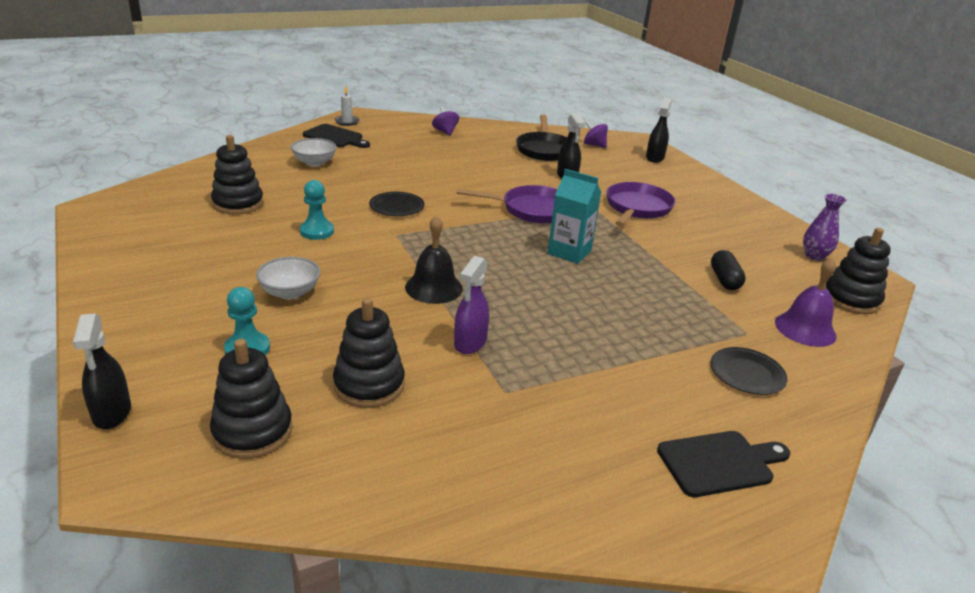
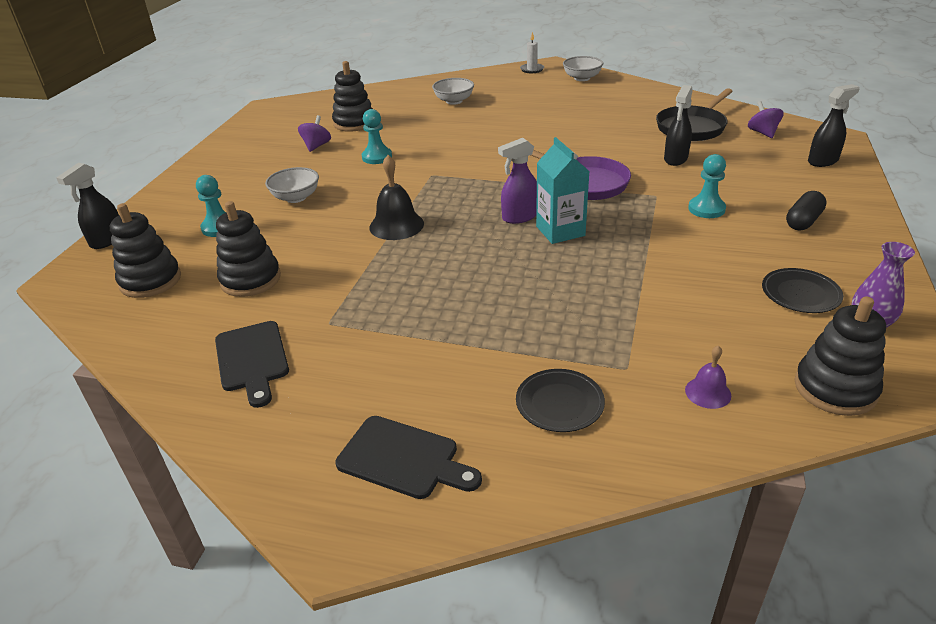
camera: 45 degrees right, 5 degrees up
(335, 137) = (502, 82): black cutting board -> black cutting board (252, 359)
(397, 207) = (465, 151): black plate -> black plate (800, 293)
(403, 123) = (582, 78): none -> white bowl
(445, 132) = (611, 92): purple spinning top -> purple spinning top (316, 146)
(470, 343) = (358, 277): purple spray bottle -> purple spray bottle (519, 217)
(637, 208) = (706, 209): purple pan -> turquoise pawn
(724, 280) = (691, 309): black capsule -> black capsule (803, 221)
(805, 329) = (708, 392): purple bell -> purple bell, size x0.58

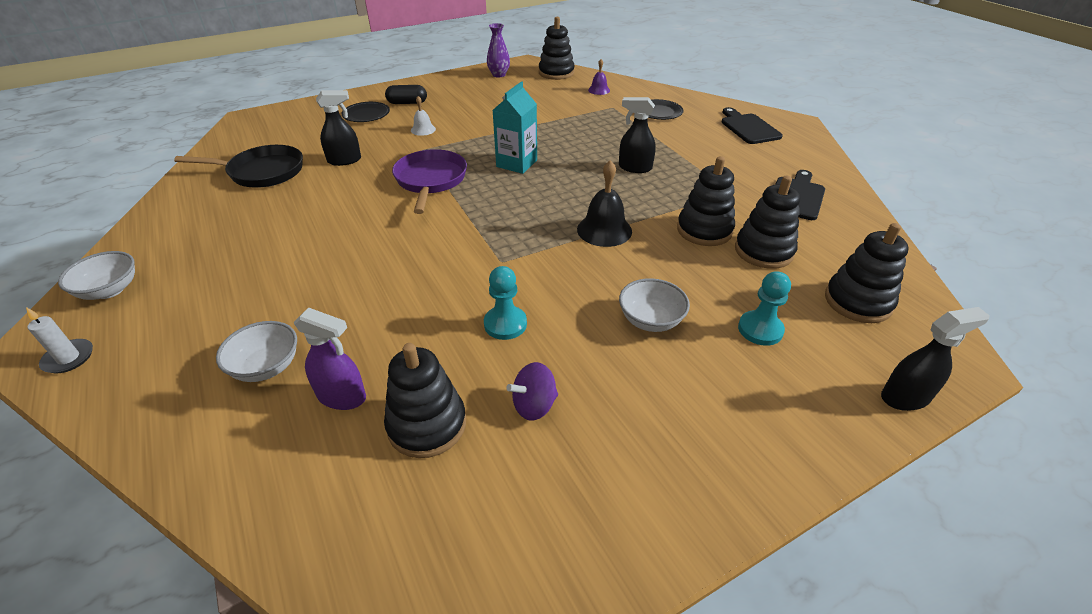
camera: 135 degrees left, 5 degrees up
(317, 269) = (704, 230): none -> black stacking toy
(519, 217) = (518, 185): purple spray bottle -> purple spray bottle (342, 396)
(706, 209) = (423, 129): turquoise pawn -> white bell
(762, 133) = (256, 142): purple spinning top -> none
(800, 293) = (491, 90): black plate -> black plate (366, 114)
(823, 161) = (301, 114): black spray bottle -> black spray bottle (634, 168)

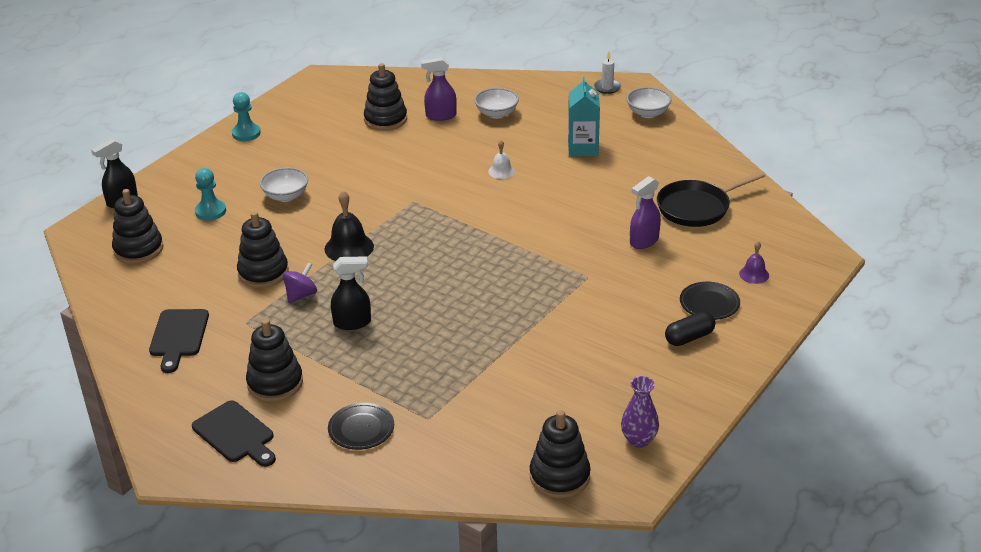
camera: 155 degrees right, 5 degrees down
(345, 160) = (644, 241): black spray bottle -> purple spray bottle
(423, 129) = (618, 302): white bell -> white bell (501, 171)
(430, 181) = (538, 246): purple pan -> none
(505, 324) = (379, 168): turquoise pawn -> turquoise pawn (246, 133)
(516, 163) = (476, 290): turquoise carton -> turquoise carton (583, 148)
(534, 405) = (335, 140): purple spinning top -> purple spinning top (301, 295)
(599, 90) = (468, 452): purple bell -> purple bell (754, 274)
(763, 251) = (210, 268): black stacking toy -> black stacking toy (275, 383)

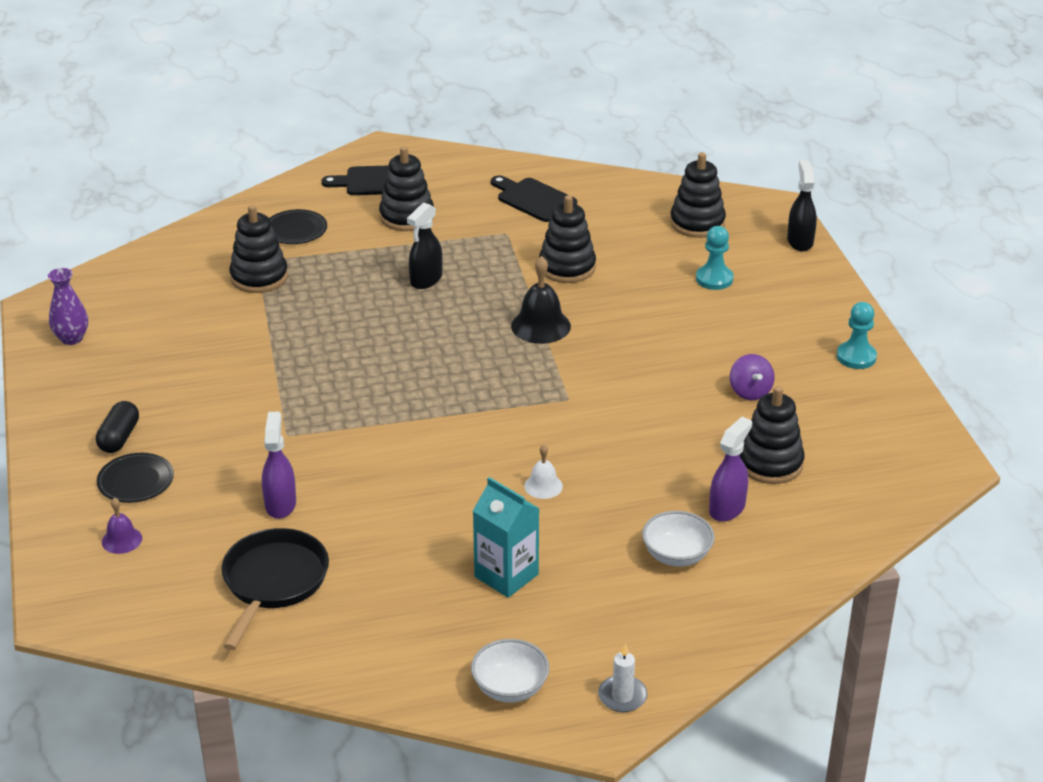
camera: 130 degrees right, 0 degrees up
(286, 196) = (685, 329): white bowl -> none
(301, 295) = (504, 272): purple spinning top -> purple spinning top (750, 392)
(559, 476) = (106, 285): black stacking toy -> black stacking toy (259, 277)

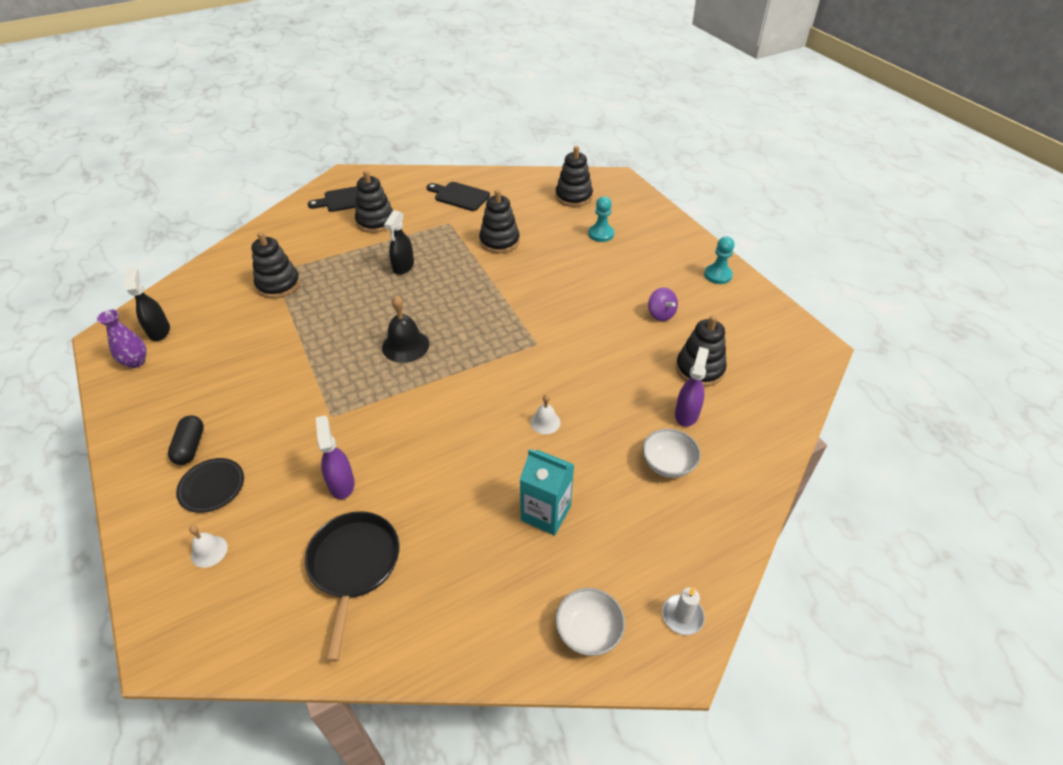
camera: 15 degrees left, 10 degrees up
(122, 540) = (209, 551): purple bell -> white bell
(295, 230) = (297, 243): black plate -> none
(540, 326) = (496, 288): black bell -> black bell (405, 345)
(800, 241) = (644, 199): black spray bottle -> black spray bottle (159, 331)

